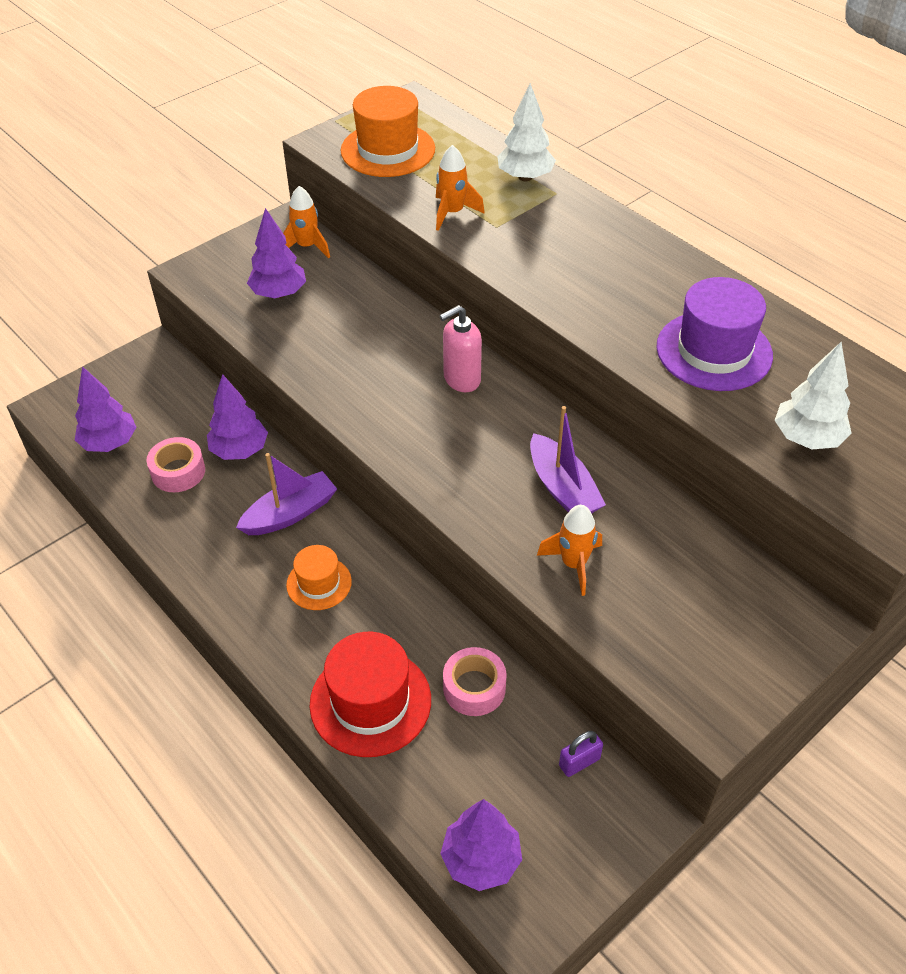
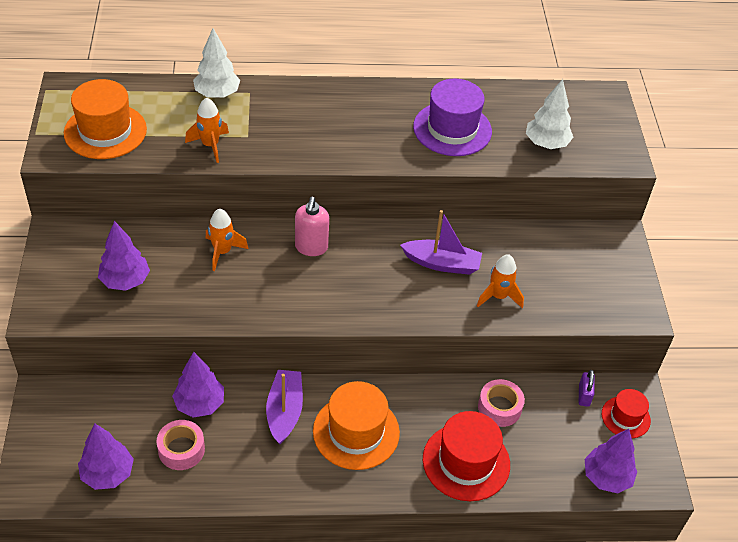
camera: 55 degrees left, 0 degrees up
(307, 247) = (95, 238): orange rocket -> orange rocket (222, 252)
(319, 583) = (356, 432): orange hat -> orange hat, size x1.72
(593, 828) = (625, 417): none -> red hat

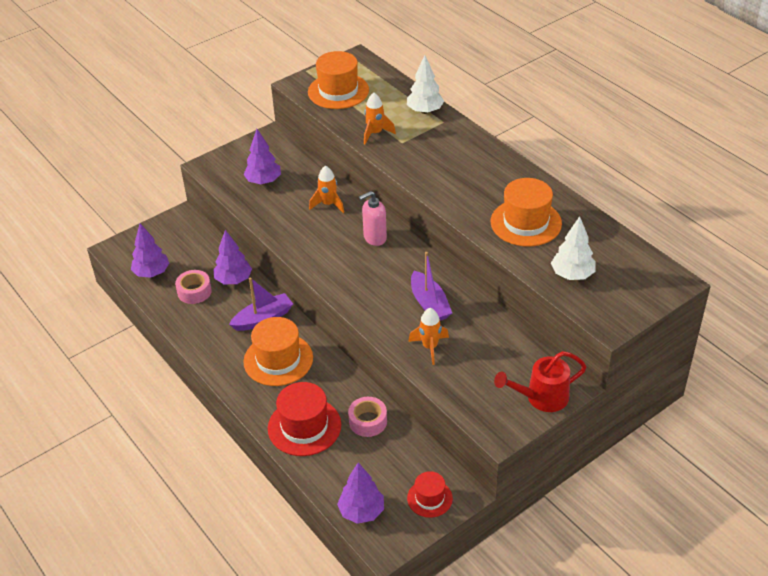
camera: 60 degrees right, 5 degrees down
(452, 129) = (526, 223): purple hat -> orange hat
(584, 395) = (426, 463): purple padlock -> none
(620, 262) = (541, 398): none -> red watering can

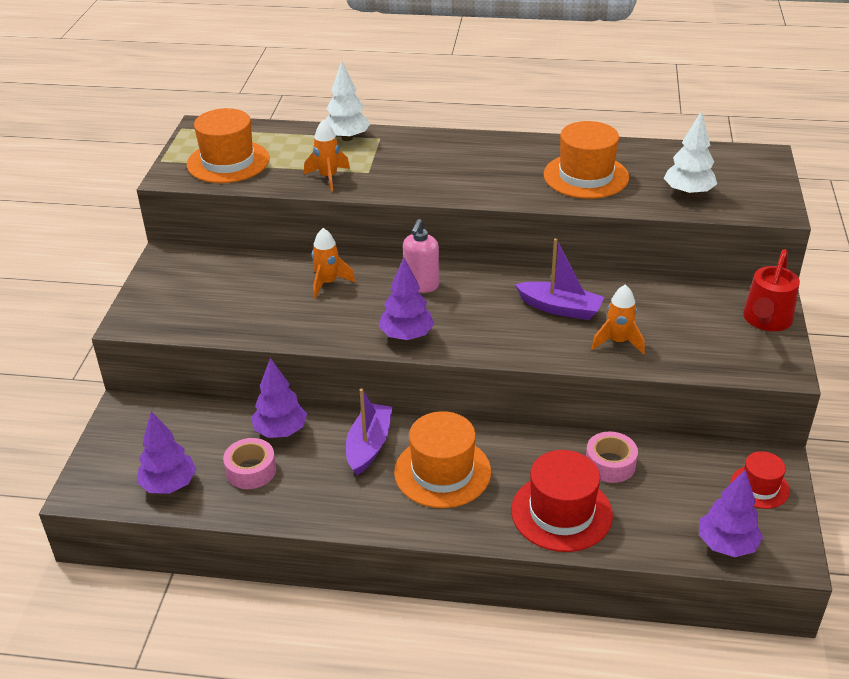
camera: 45 degrees left, 5 degrees down
(263, 181) = (223, 301): purple tree -> purple tree (406, 336)

